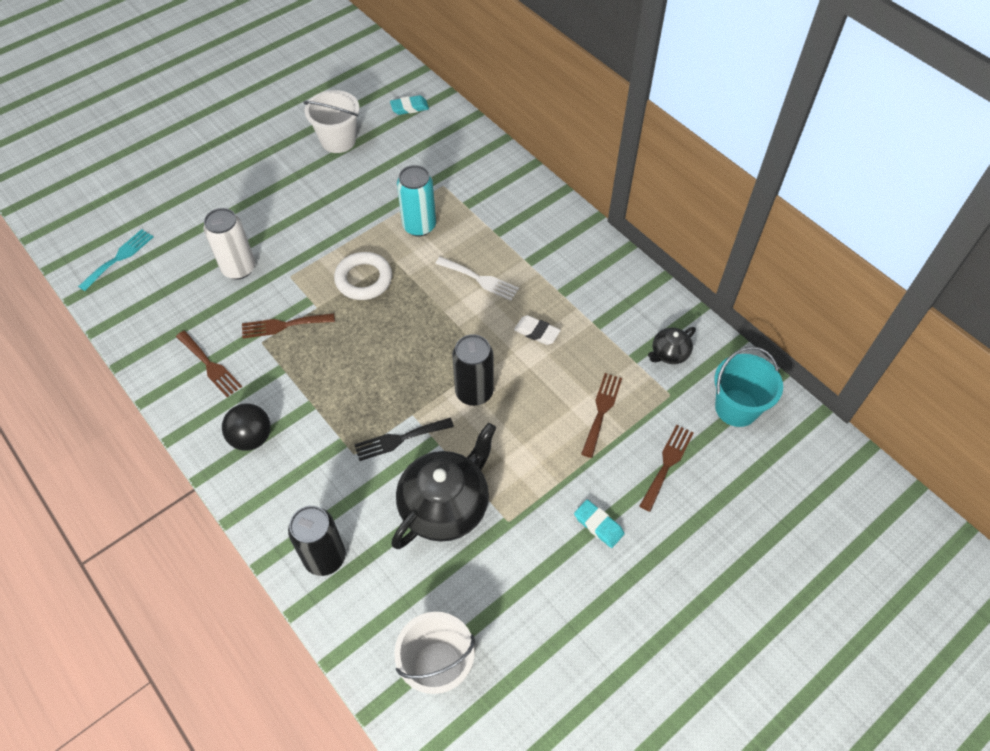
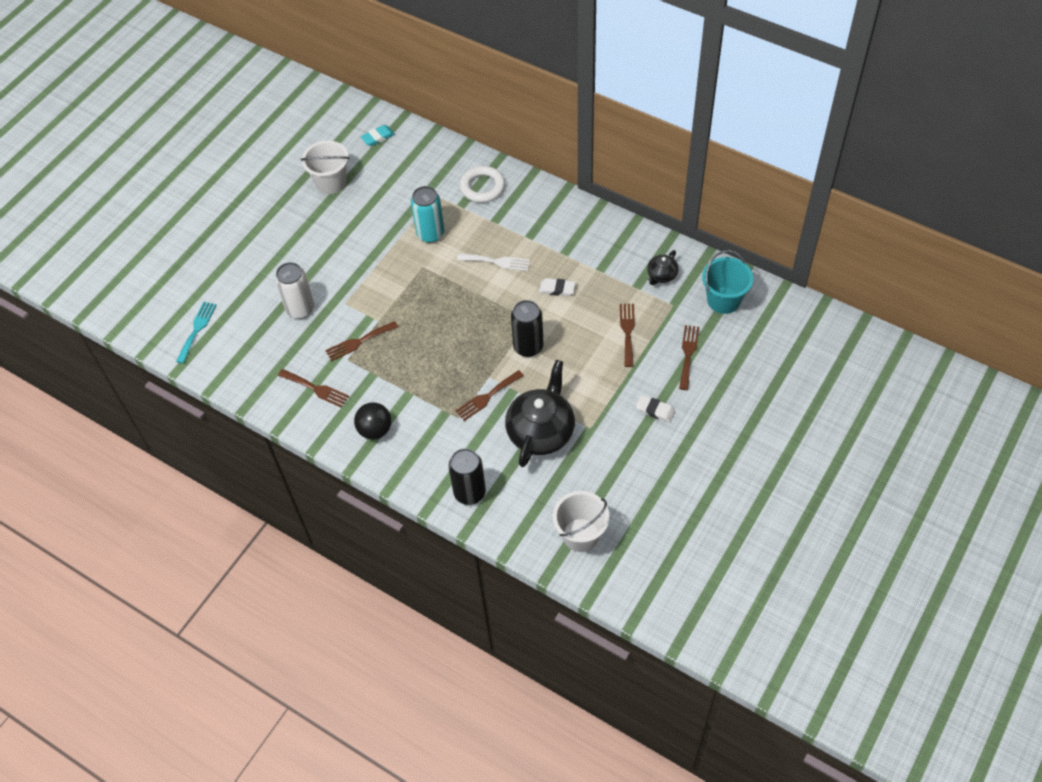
camera: 15 degrees left, 0 degrees up
(364, 279) = (405, 288): white ring -> white ring (482, 187)
(399, 439) = (487, 397): black fork -> brown fork
(598, 525) = (655, 410): turquoise eraser -> white eraser

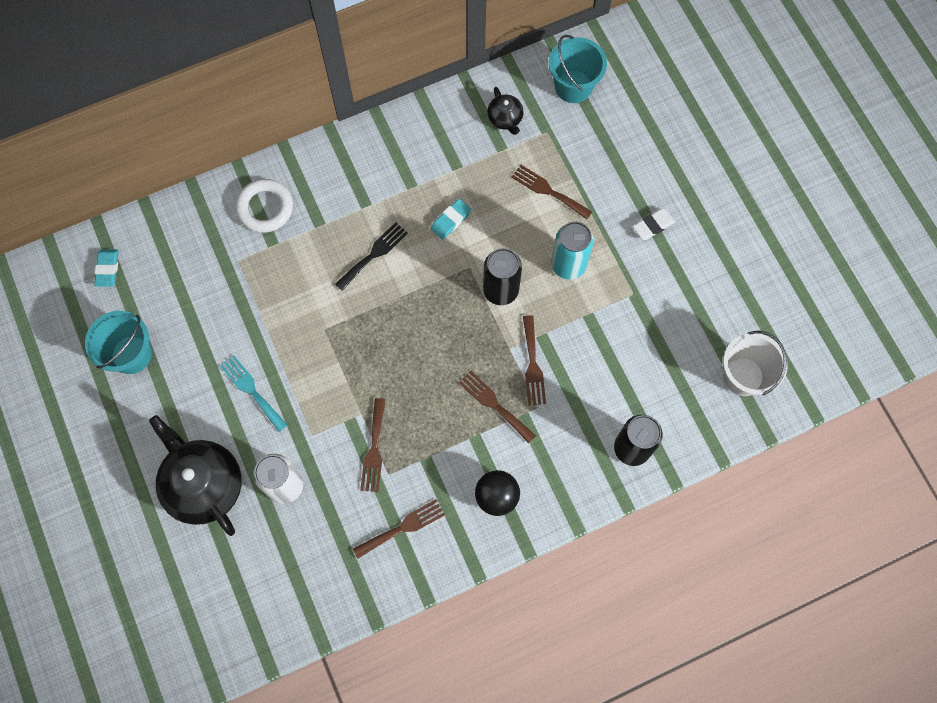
camera: 60 degrees left, 15 degrees up
(197, 329) = (228, 614): turquoise fork -> turquoise fork (252, 390)
(331, 182) = (131, 354): white bucket -> turquoise bucket
(430, 234) = (287, 295): turquoise can -> turquoise can (568, 265)
(497, 262) = (374, 254): white fork -> black fork
(541, 431) = (607, 340): black teapot -> black teapot (204, 484)
(557, 289) = (451, 220): white eraser -> turquoise eraser
(688, 354) = (611, 156): brown fork -> brown fork (494, 404)

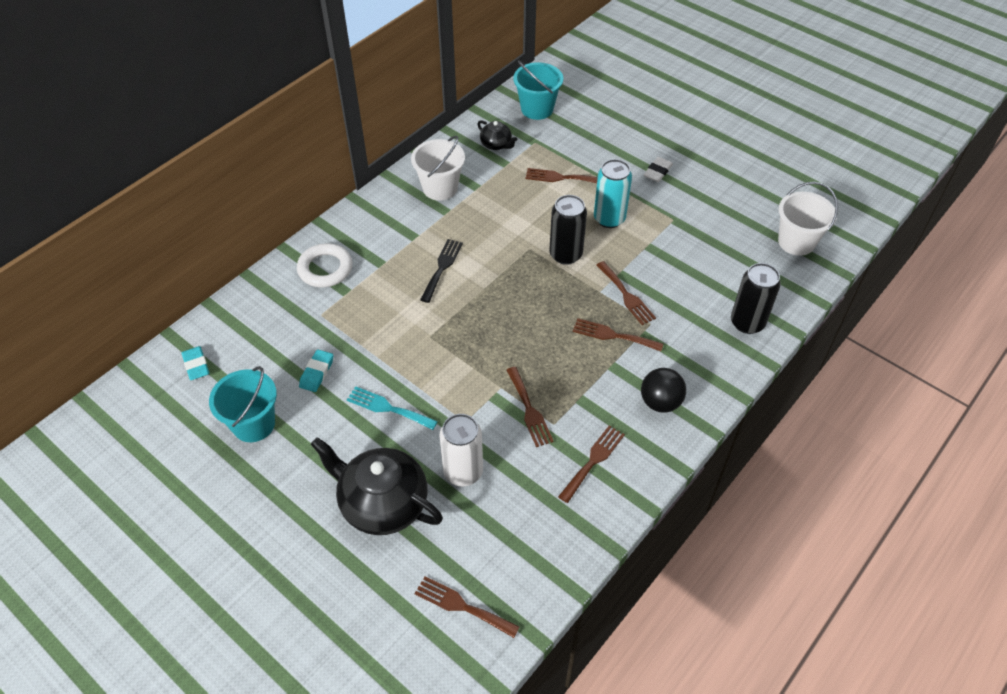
camera: 25 degrees left, 20 degrees down
(223, 610) = (462, 606): none -> brown fork
(420, 153) = (440, 188): none -> white bucket
(451, 220) = (494, 223): turquoise eraser -> turquoise eraser (317, 373)

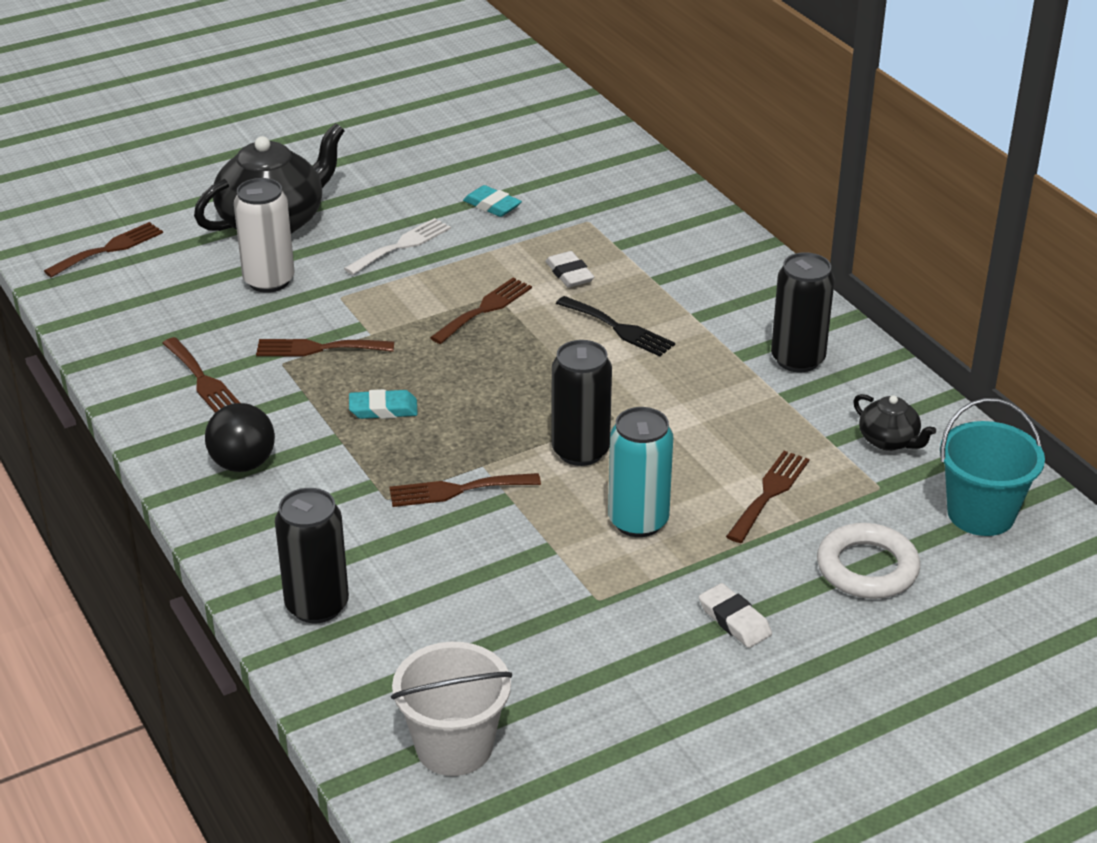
camera: 110 degrees right, 15 degrees down
(196, 365) = (558, 132): turquoise eraser -> turquoise eraser (383, 409)
(253, 424) = (445, 158): turquoise bucket -> none
(325, 269) = (671, 234): white ring -> white ring (867, 568)
(388, 408) = (402, 245): turquoise fork -> white fork
(390, 306) = (569, 274): none -> white eraser
(440, 188) = (797, 359): white bucket -> black can
(496, 144) = (889, 441): black teapot -> black teapot turned 105 degrees counterclockwise
(613, 335) = (389, 454): brown fork -> brown fork (484, 309)

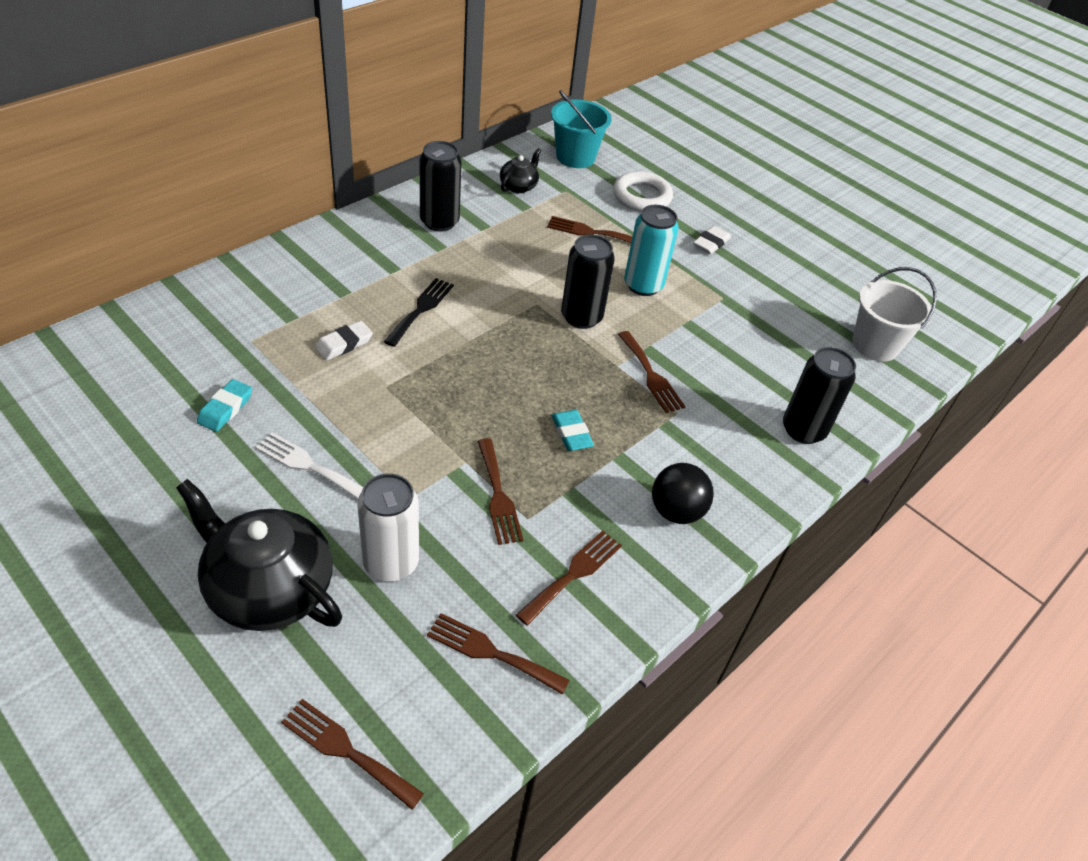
camera: 110 degrees left, 10 degrees up
(484, 309) = (409, 391): brown fork -> brown fork (491, 652)

